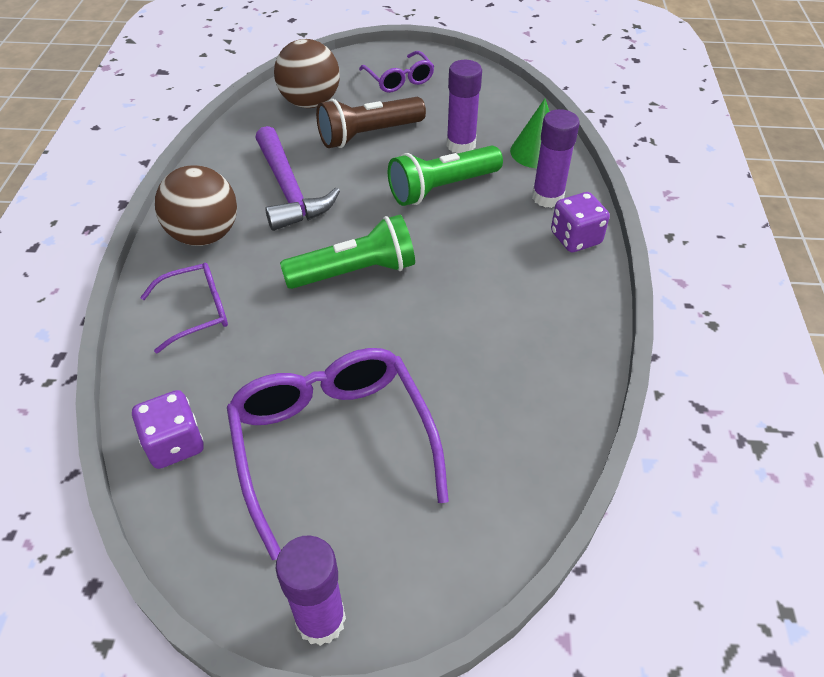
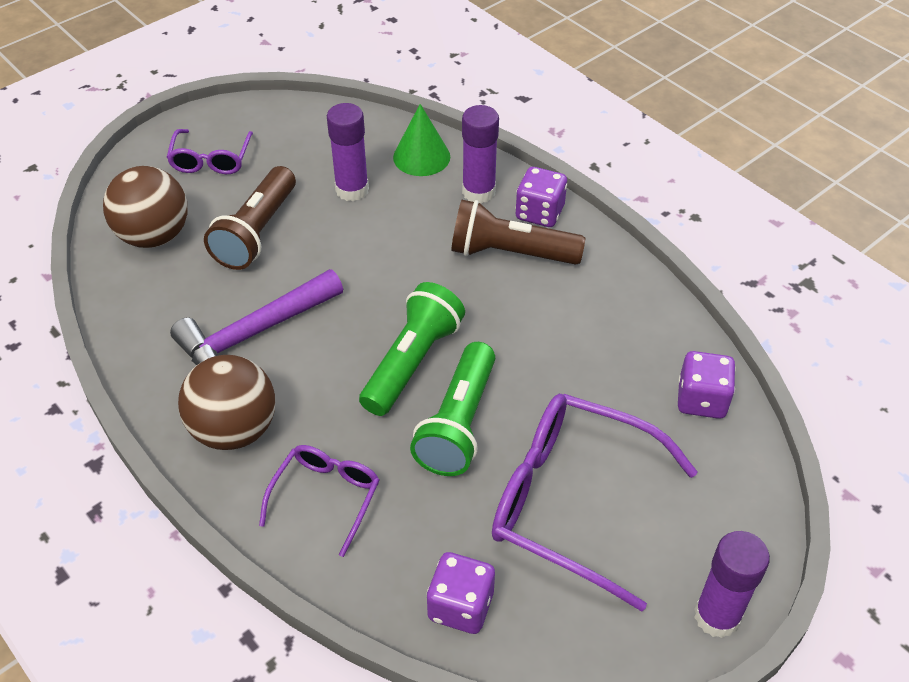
camera: 45 degrees left, 0 degrees up
(289, 190) = (254, 333): purple hammer -> purple hammer turned 120 degrees clockwise
(399, 79) = (211, 159): purple glasses -> purple glasses turned 75 degrees clockwise
(441, 188) = (386, 240): green flashlight -> green flashlight (458, 424)
(516, 250) = (510, 253): none -> brown flashlight
(527, 456) = (701, 400): none -> purple dice

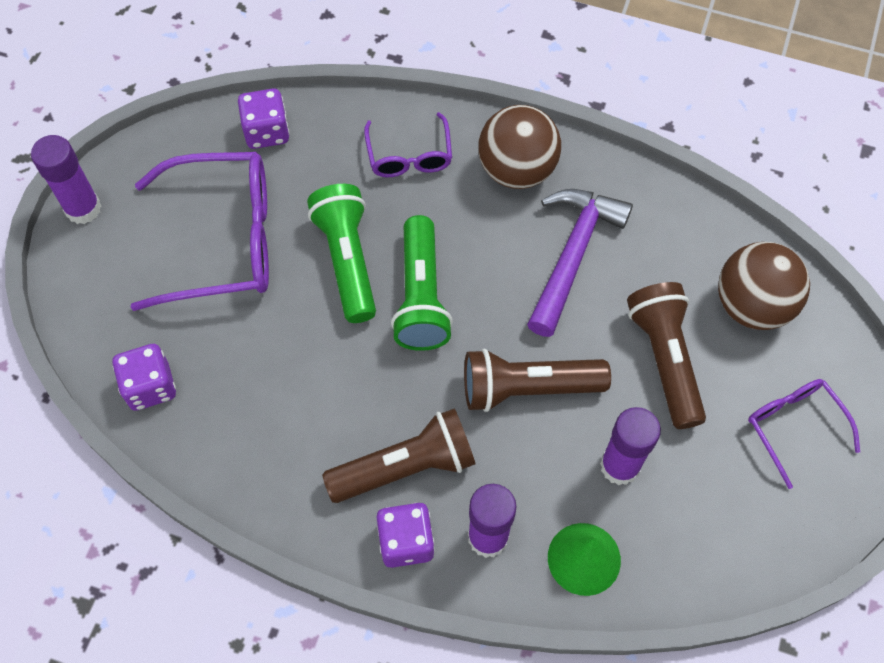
camera: 150 degrees right, 15 degrees up
(377, 260) = (527, 388): none -> brown flashlight

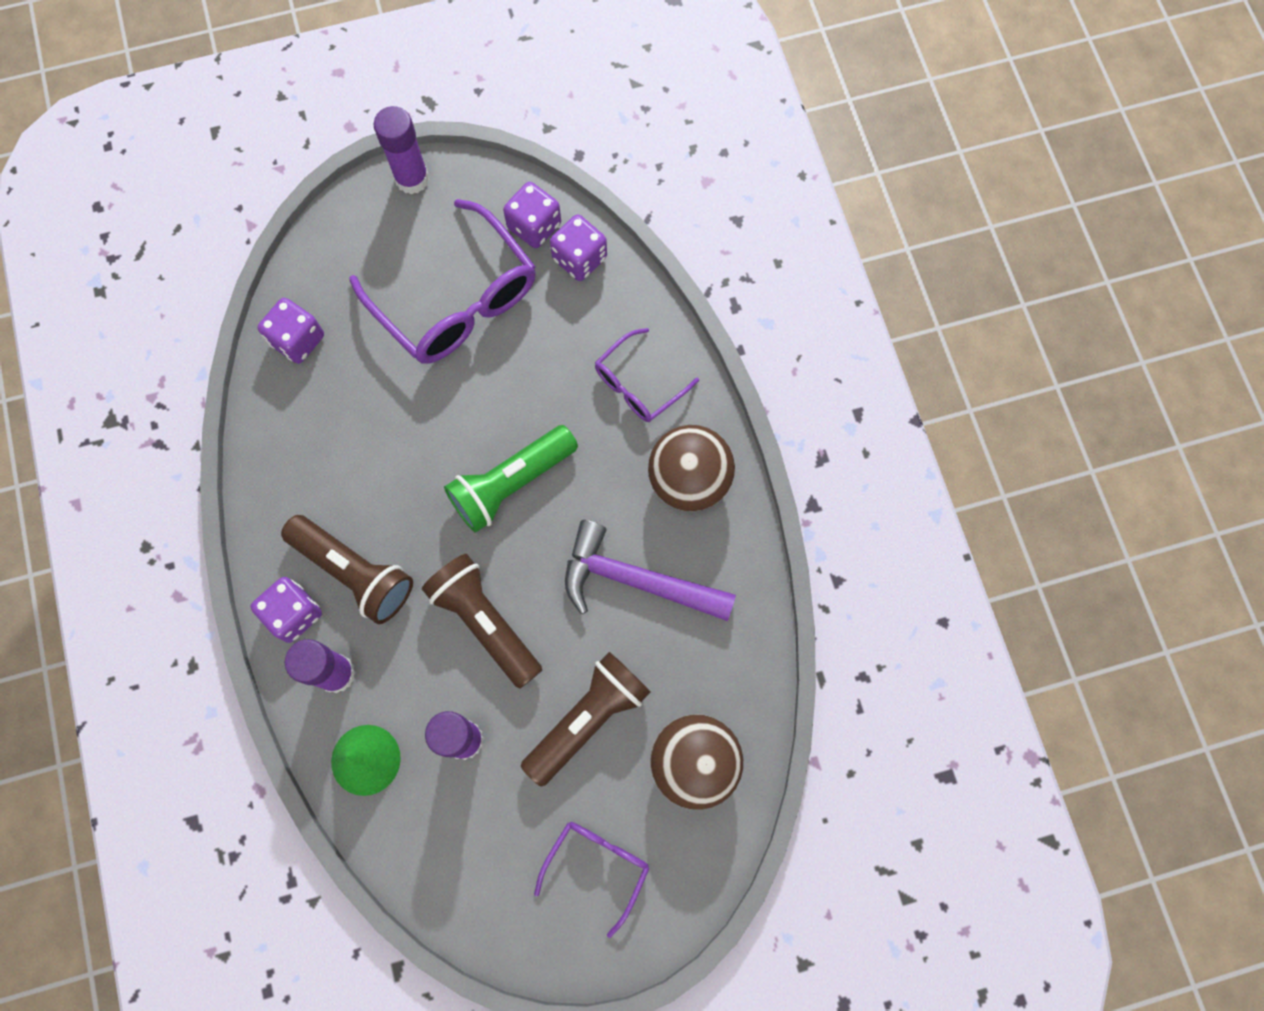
camera: 55 degrees right, 10 degrees up
(209, 146) = (534, 226): none -> purple dice
(347, 260) = (505, 404): green flashlight -> none
(573, 255) = (636, 580): purple hammer -> purple hammer turned 150 degrees counterclockwise

